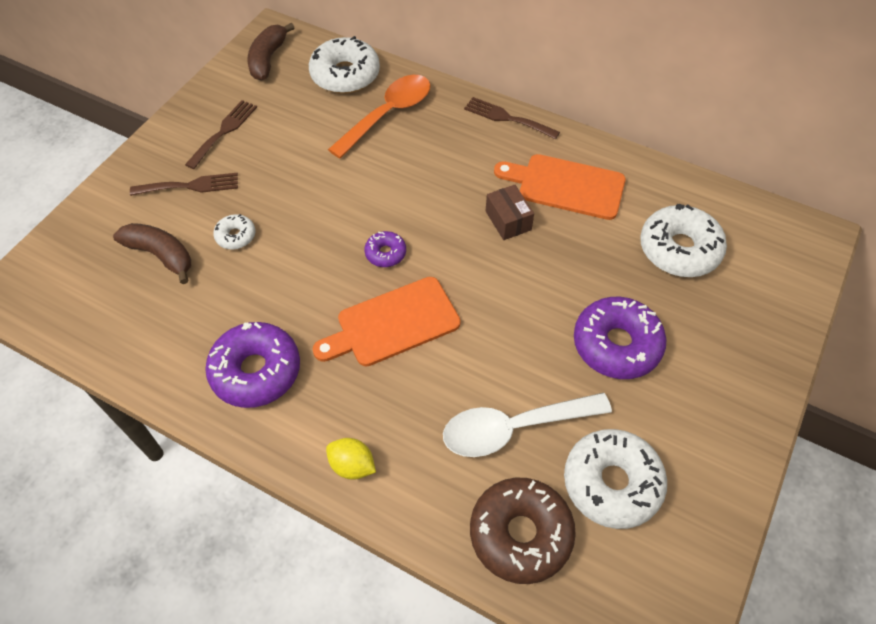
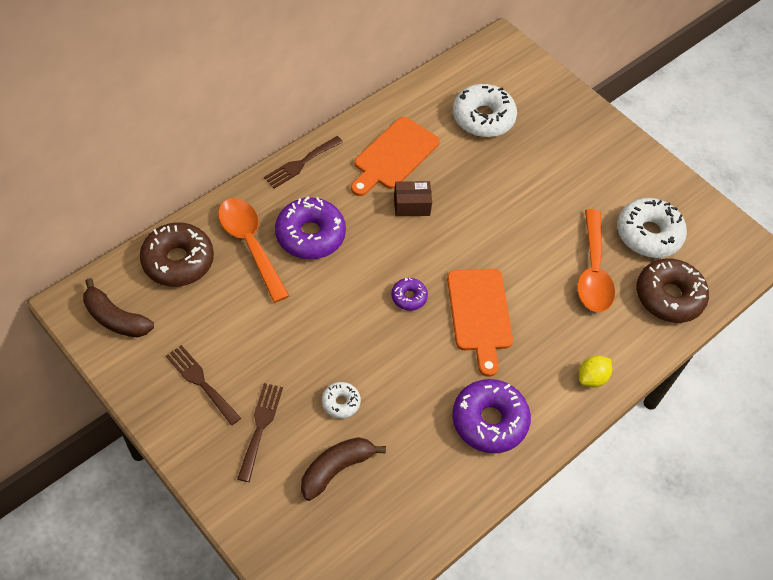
camera: 75 degrees left, 0 degrees up
(345, 75) = (178, 261): white donut -> brown donut
(514, 428) = (593, 271): white spoon -> orange spoon
(616, 344) = (548, 187): purple donut -> purple donut (310, 235)

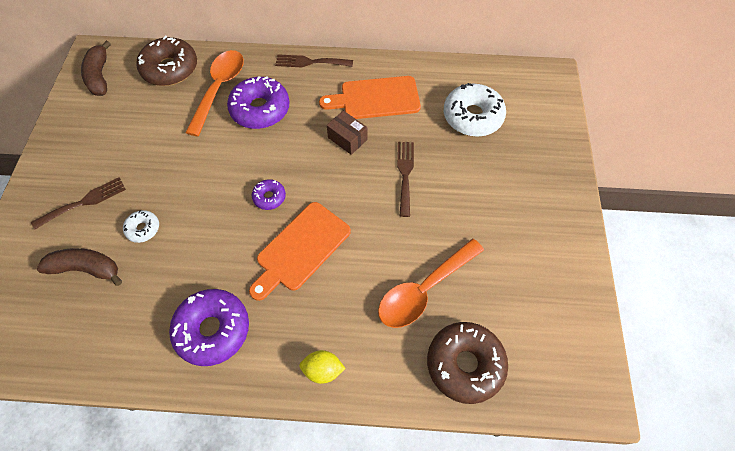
camera: 50 degrees right, 5 degrees up
(201, 382) = (91, 147): brown fork -> brown fork (405, 174)
(648, 234) = (507, 300): white donut -> none

